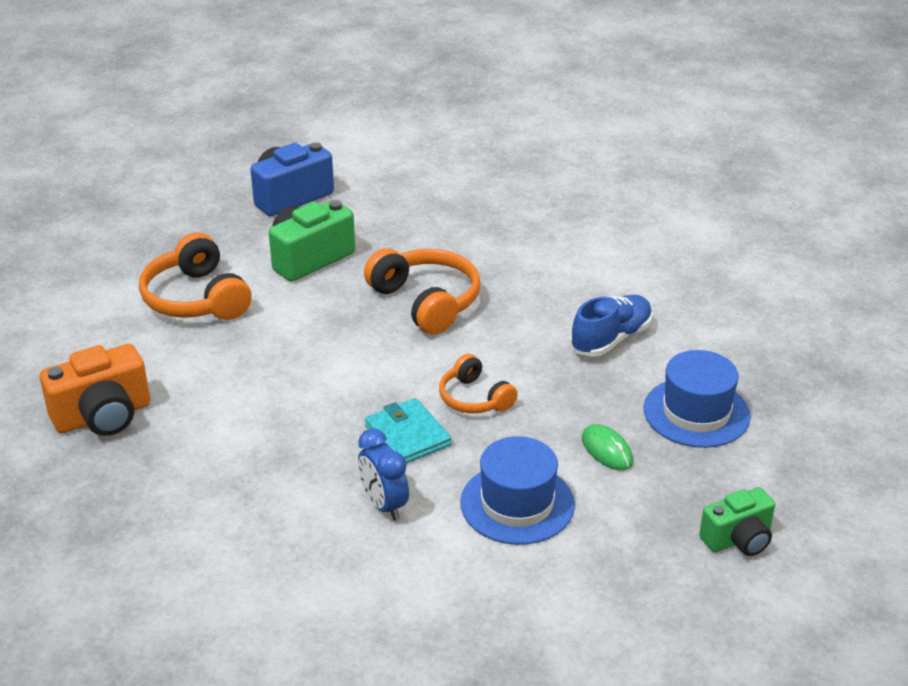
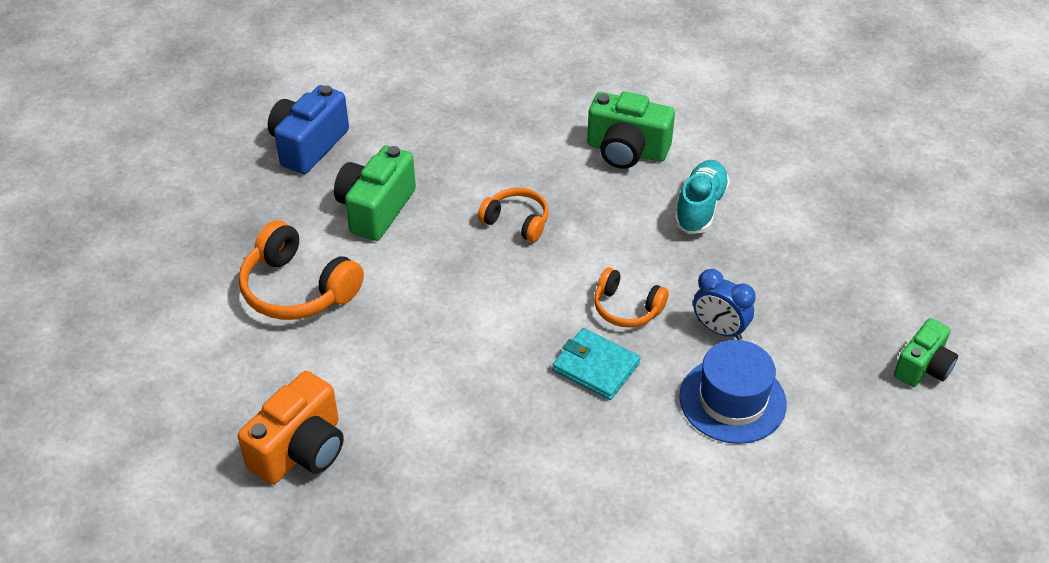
camera: 25 degrees left, 10 degrees up
(384, 505) = (623, 444): blue clock -> blue clock (719, 330)
(426, 302) = (516, 221): orange headphones -> orange headphones, size x0.61
(575, 274) = (626, 151): none -> green camera
(607, 450) = (769, 320): green mouse -> none
(611, 339) = (700, 208): blue shoe -> turquoise shoe
(696, 412) = (815, 257): blue hat -> none

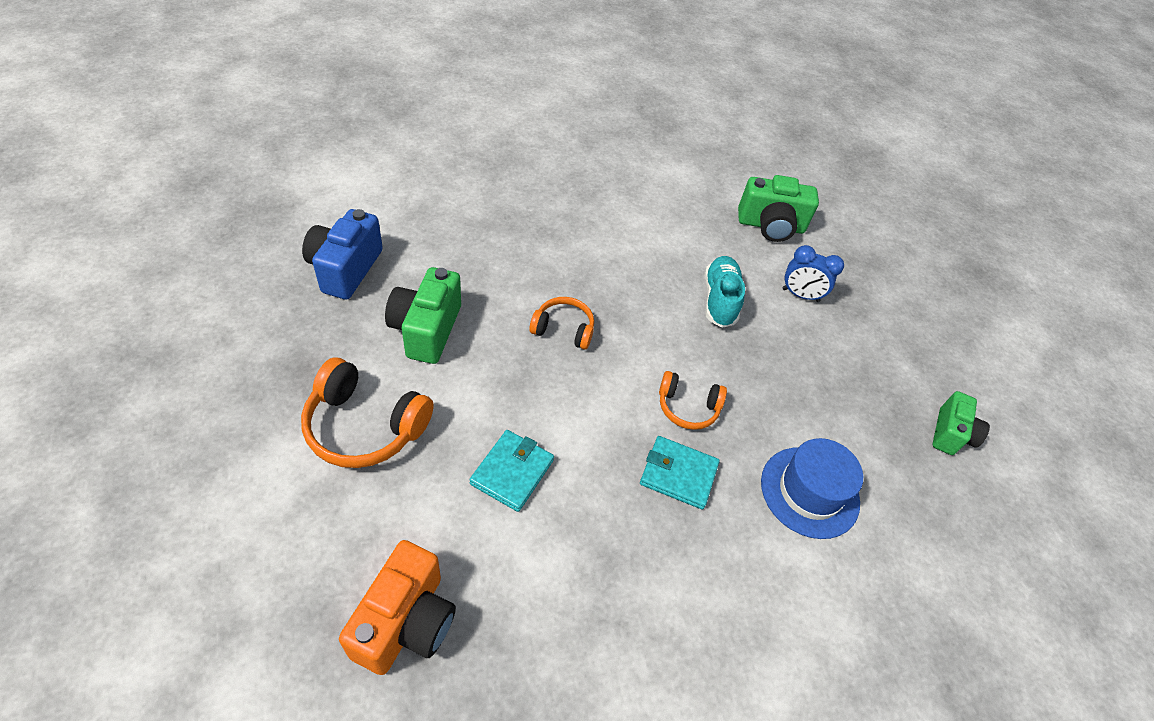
camera: 20 degrees left, 5 degrees up
(428, 344) = (512, 472): none -> turquoise wallet
(626, 151) = (641, 251): green camera -> green camera (770, 226)
(719, 330) = (774, 419): blue clock -> blue clock (800, 295)

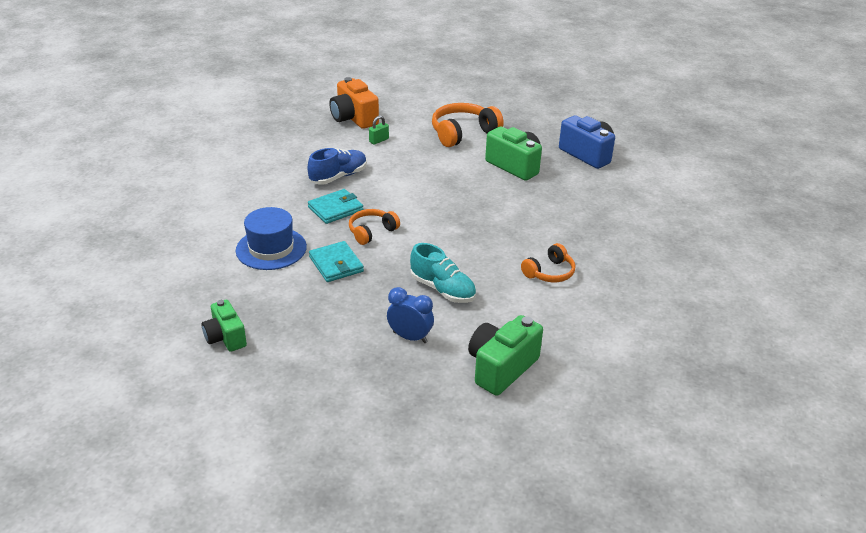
camera: 130 degrees right, 15 degrees down
(461, 530) = (379, 140): none -> green padlock
(512, 472) = (394, 162): turquoise wallet -> turquoise wallet (336, 264)
(563, 329) = (475, 211): orange headphones -> orange headphones (549, 272)
(604, 521) = (338, 177): none -> blue shoe
(800, 295) = (410, 337): blue clock -> blue clock turned 60 degrees clockwise

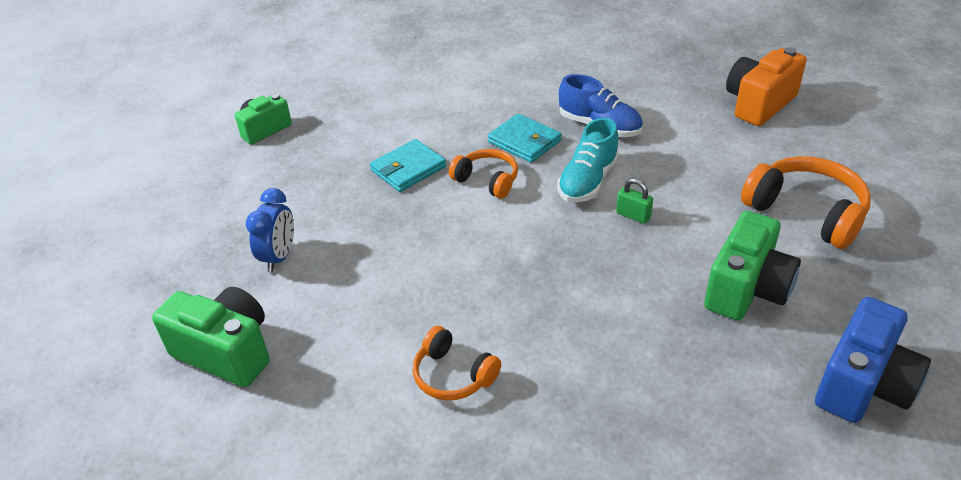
camera: 80 degrees right, 5 degrees up
(271, 248) = (423, 117): blue hat -> none
(379, 140) = (716, 137): green padlock -> green padlock (633, 215)
(442, 289) = (381, 267): turquoise shoe -> turquoise shoe (588, 181)

